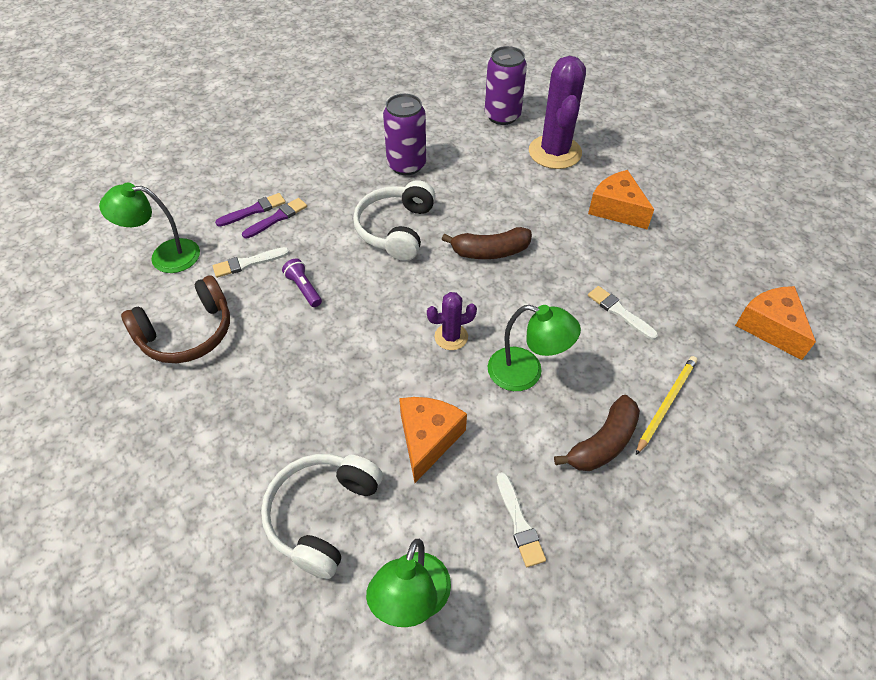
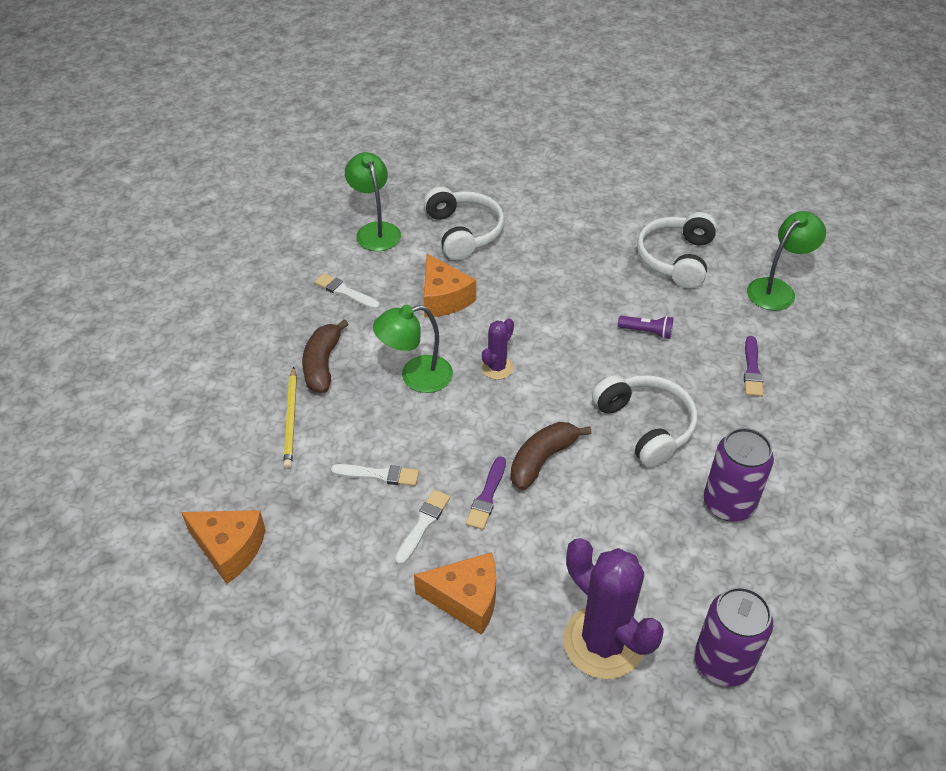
camera: 140 degrees right, 5 degrees down
(187, 333) = (676, 259): brown headphones -> white headphones
(248, 263) = (714, 323): white brush -> white brush (423, 524)
(254, 210) = (780, 363): purple brush -> purple brush (487, 496)

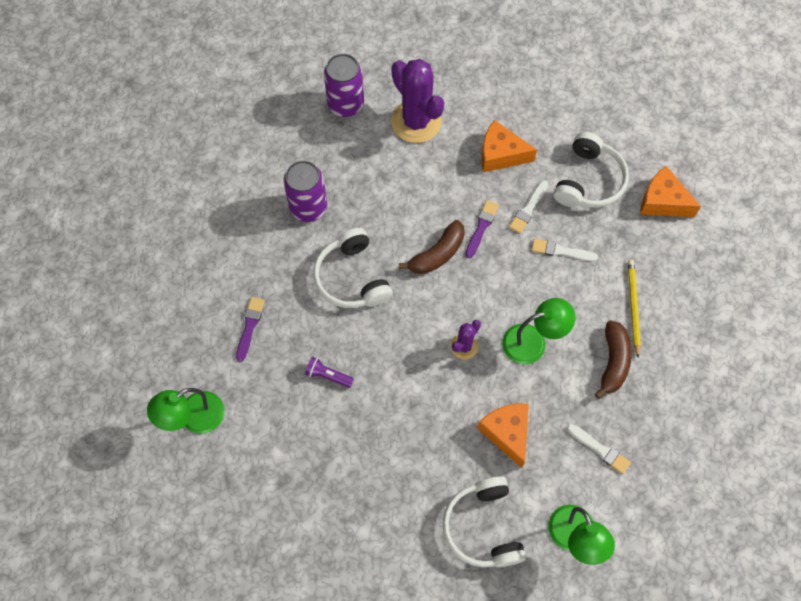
camera: 175 degrees left, 20 degrees up
(676, 259) = (276, 468): white headphones -> white headphones (589, 180)

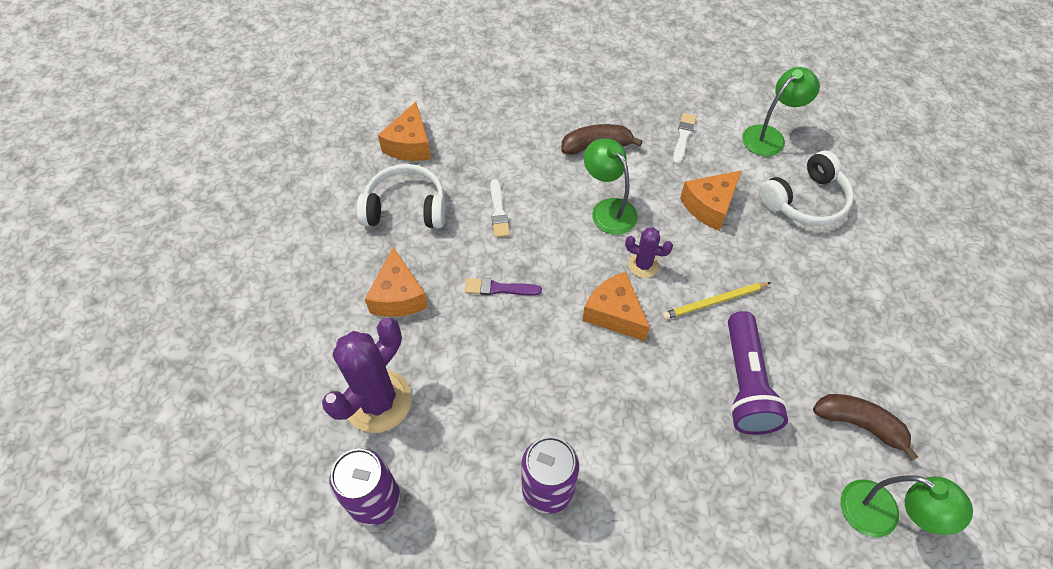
camera: 110 degrees left, 10 degrees down
(250, 326) = (737, 497): purple brush -> none
(328, 375) = (745, 383): purple flashlight -> purple flashlight, size x2.14
(352, 278) = (619, 401): white headphones -> none
(426, 304) = (614, 314): none -> orange cheese
(437, 254) = (550, 321): brown banana -> brown banana (859, 424)
(528, 209) = (460, 252): white brush -> none
(633, 307) = (534, 143): yellow pencil -> yellow pencil (714, 302)

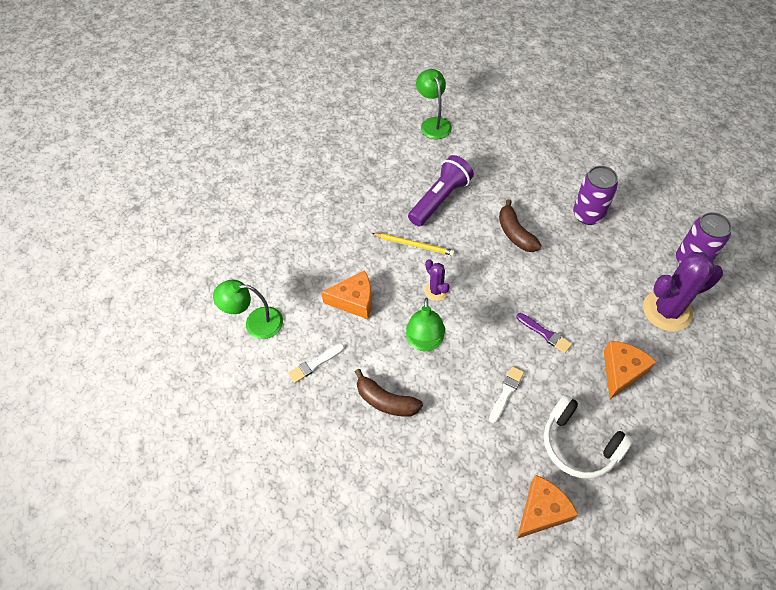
camera: 140 degrees left, 0 degrees up
(614, 314) = (481, 274): orange cheese -> none
(805, 201) = (291, 266): white headphones -> none
(859, 424) = (403, 154): brown banana -> brown banana (515, 233)

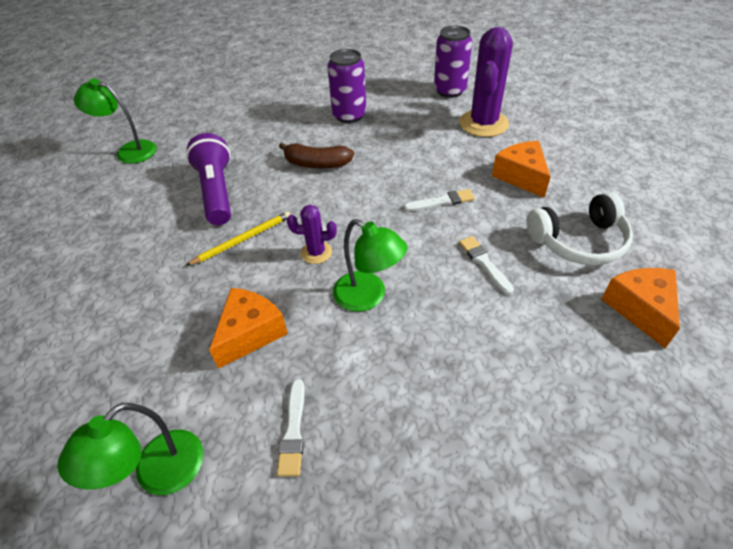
camera: 55 degrees left, 10 degrees down
(386, 401) = (412, 378): brown banana -> none
(545, 334) = (442, 201): purple brush -> white brush

